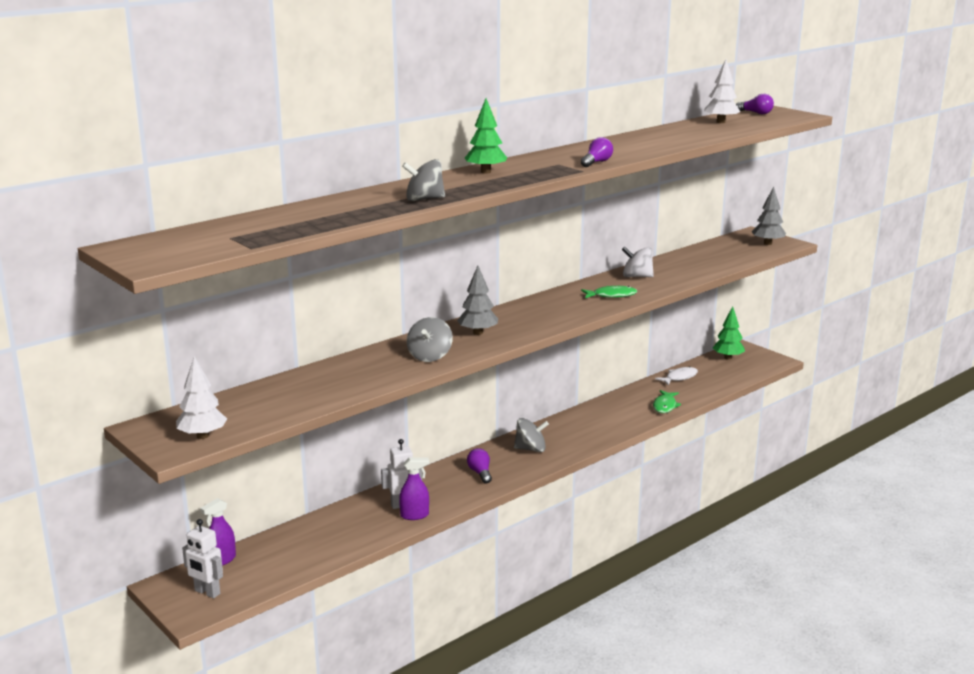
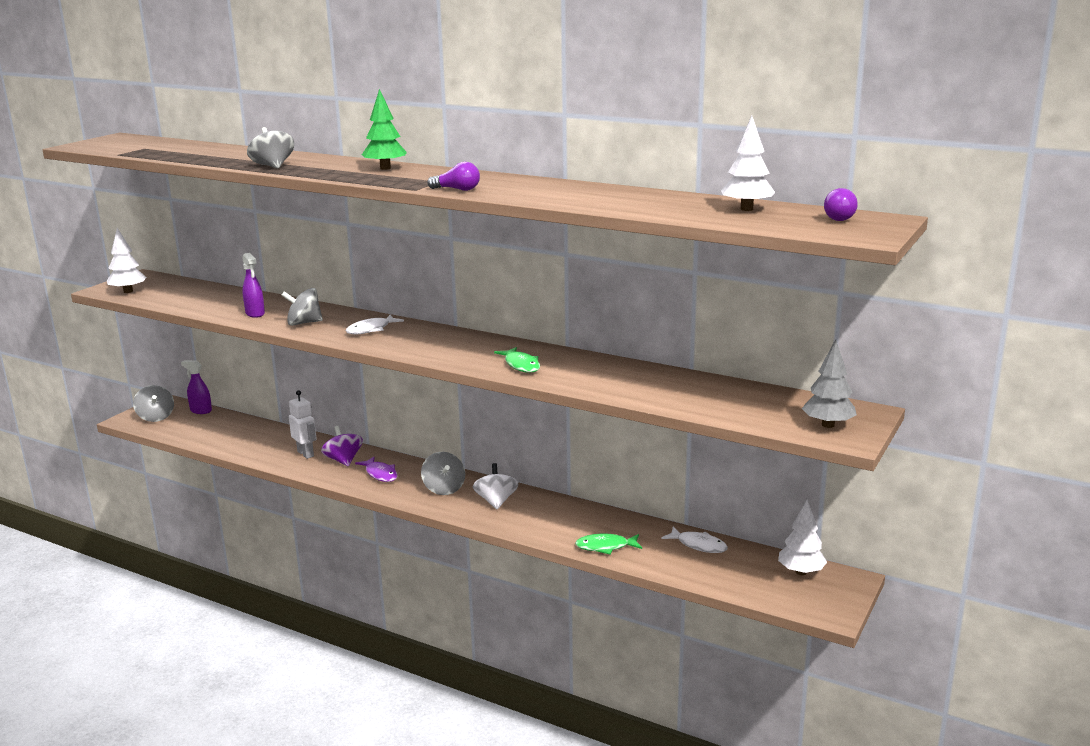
camera: 70 degrees right, 0 degrees up
(207, 592) = (156, 417): white robot -> grey spinning top
(415, 515) = (289, 462): purple spray bottle -> purple spray bottle (255, 313)
(436, 487) = (343, 460): none -> purple spinning top
(478, 333) = (371, 329): grey tree -> white fish
(480, 473) = (380, 474): purple light bulb -> purple fish
(637, 276) = (598, 368): white spinning top -> white spinning top (496, 501)
(728, 358) = (801, 572): green tree -> white tree

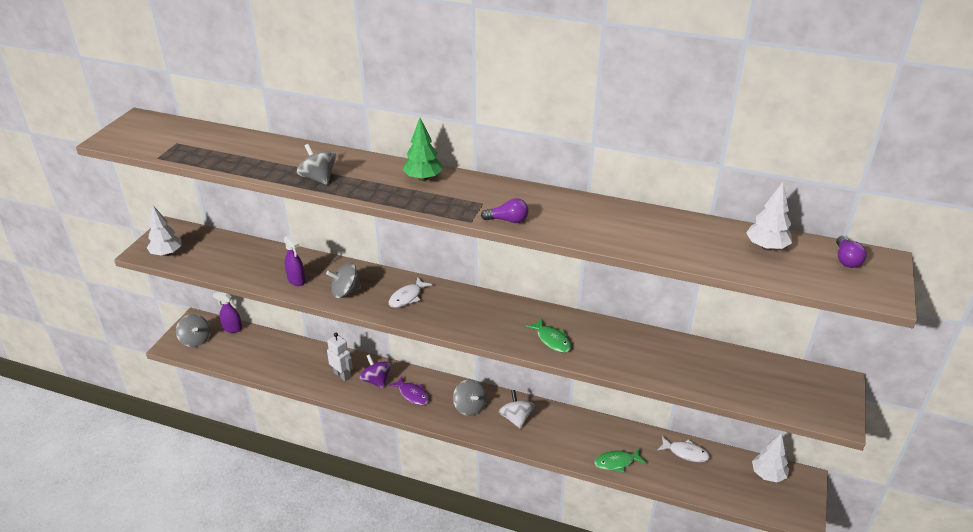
camera: 10 degrees left, 15 degrees up
(828, 425) = (817, 402): grey tree -> none

